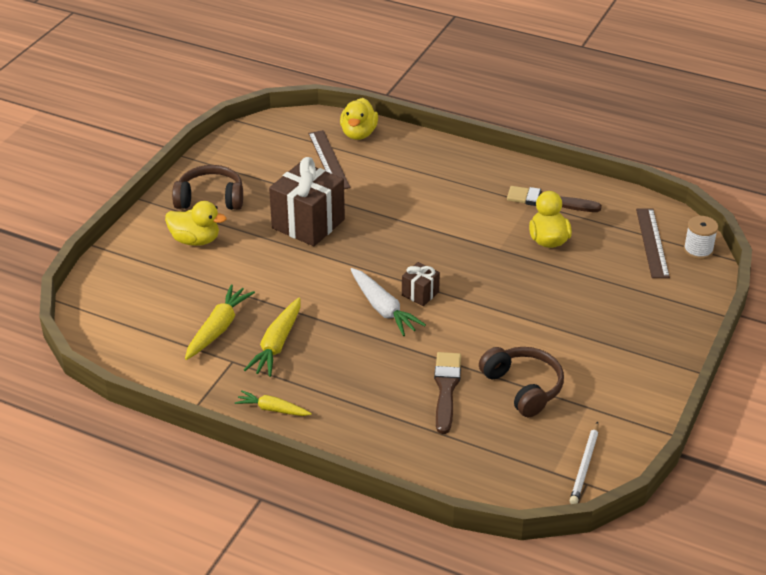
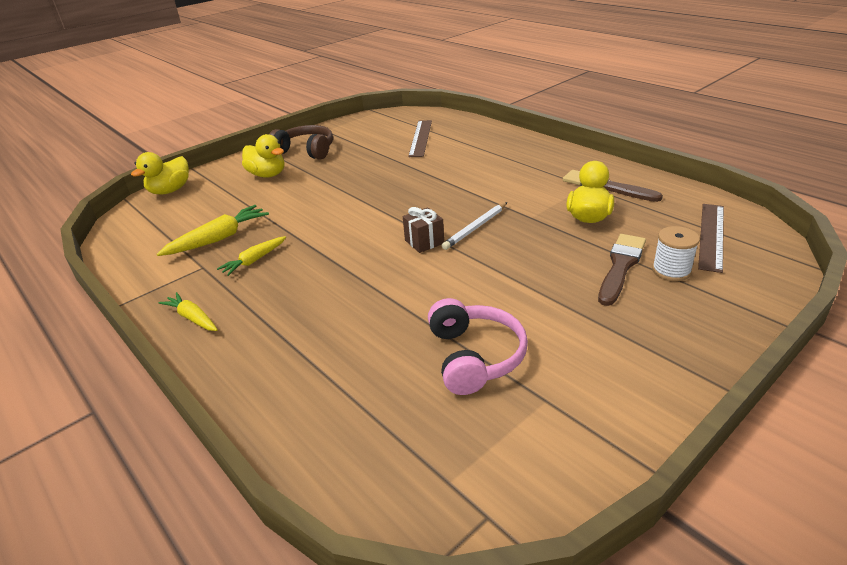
camera: 25 degrees right, 5 degrees down
(277, 344) = (254, 260): yellow carrot -> yellow carrot, size x0.64
(308, 224) = (367, 175): brown gift -> none
(358, 134) = (459, 125): yellow duck -> yellow duck (170, 190)
(383, 308) = (378, 248): white carrot -> none
(446, 389) = (383, 337): brown brush -> brown brush (621, 266)
(523, 387) = (475, 356): brown headphones -> pink headphones
(585, 466) = (499, 486): white pencil -> white pencil (475, 228)
(698, 250) = (770, 251): white spool -> white spool (671, 271)

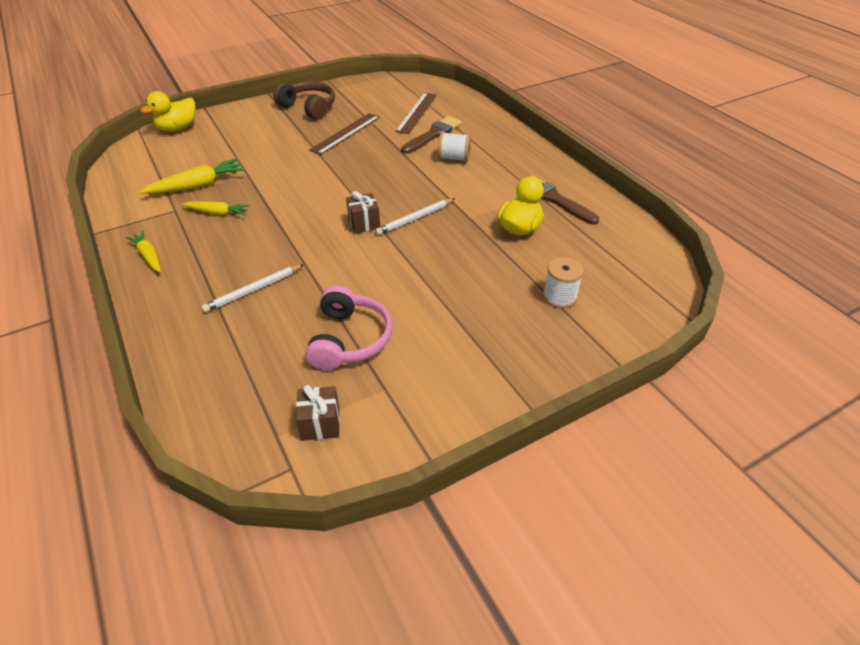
camera: 10 degrees right, 10 degrees up
(254, 260) = (218, 212): yellow carrot -> yellow carrot turned 135 degrees counterclockwise
(267, 175) = (265, 127): yellow duck -> none
(336, 329) = (253, 290): none -> white pencil
(482, 169) = (454, 158): none -> white spool
(494, 455) = (320, 423): none -> brown gift
(621, 266) = (518, 283): brown brush -> brown brush (433, 135)
(711, 236) = (618, 270): brown ruler -> brown ruler (345, 133)

